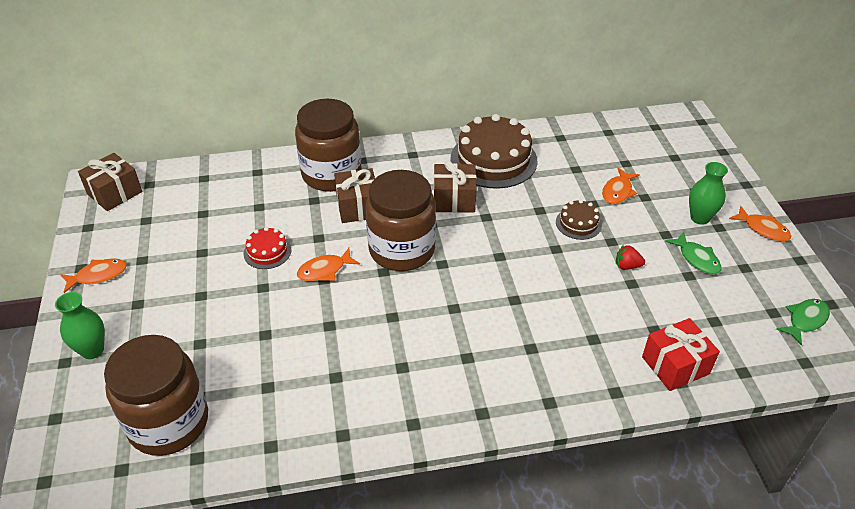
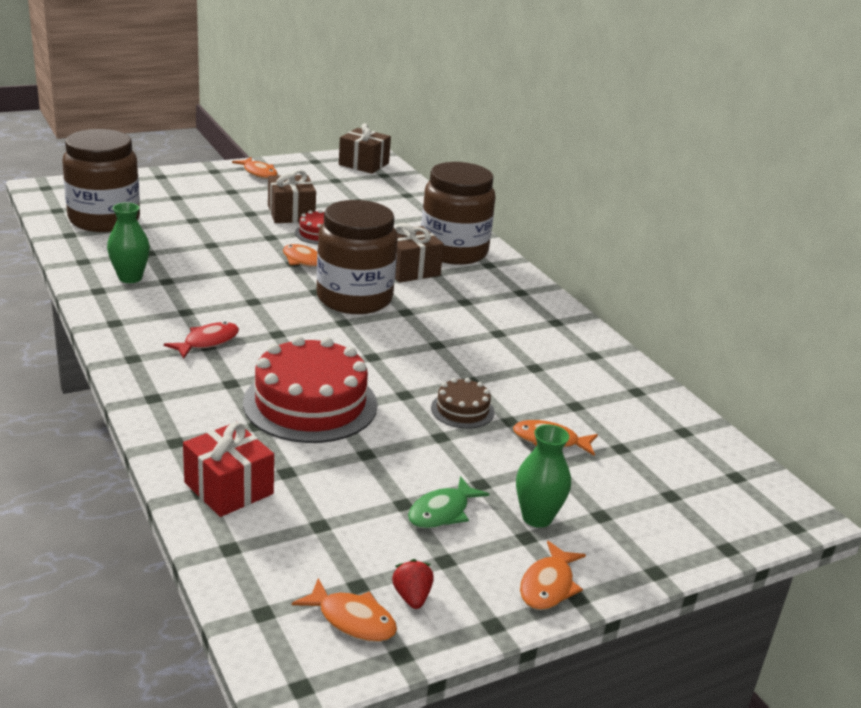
camera: 70 degrees right, 15 degrees down
(92, 350) = (175, 183): green vase -> green vase (130, 278)
(454, 199) = (456, 322): brown gift -> brown gift (291, 214)
(461, 356) = (207, 342): none -> red fish
(493, 160) = (549, 344): brown cake -> none
(565, 303) = (310, 403): none -> red cake
(627, 266) = (398, 450): red strawberry -> red strawberry (412, 597)
(805, 320) = (352, 620): green fish -> orange fish

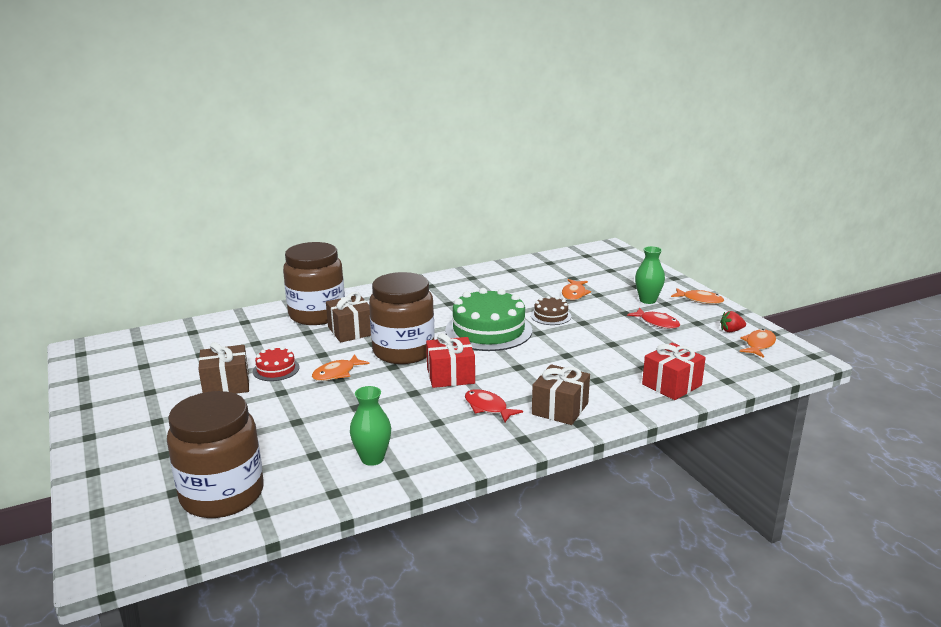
camera: 85 degrees left, 5 degrees down
(259, 173) = (107, 408): orange fish -> none
(288, 324) = (450, 376): none -> red gift
(310, 403) = (562, 363): red cake -> none
(363, 164) = (103, 352): brown gift -> brown gift (560, 408)
(412, 356) = (488, 330): none -> green cake
(442, 512) = (657, 323): green fish -> red fish

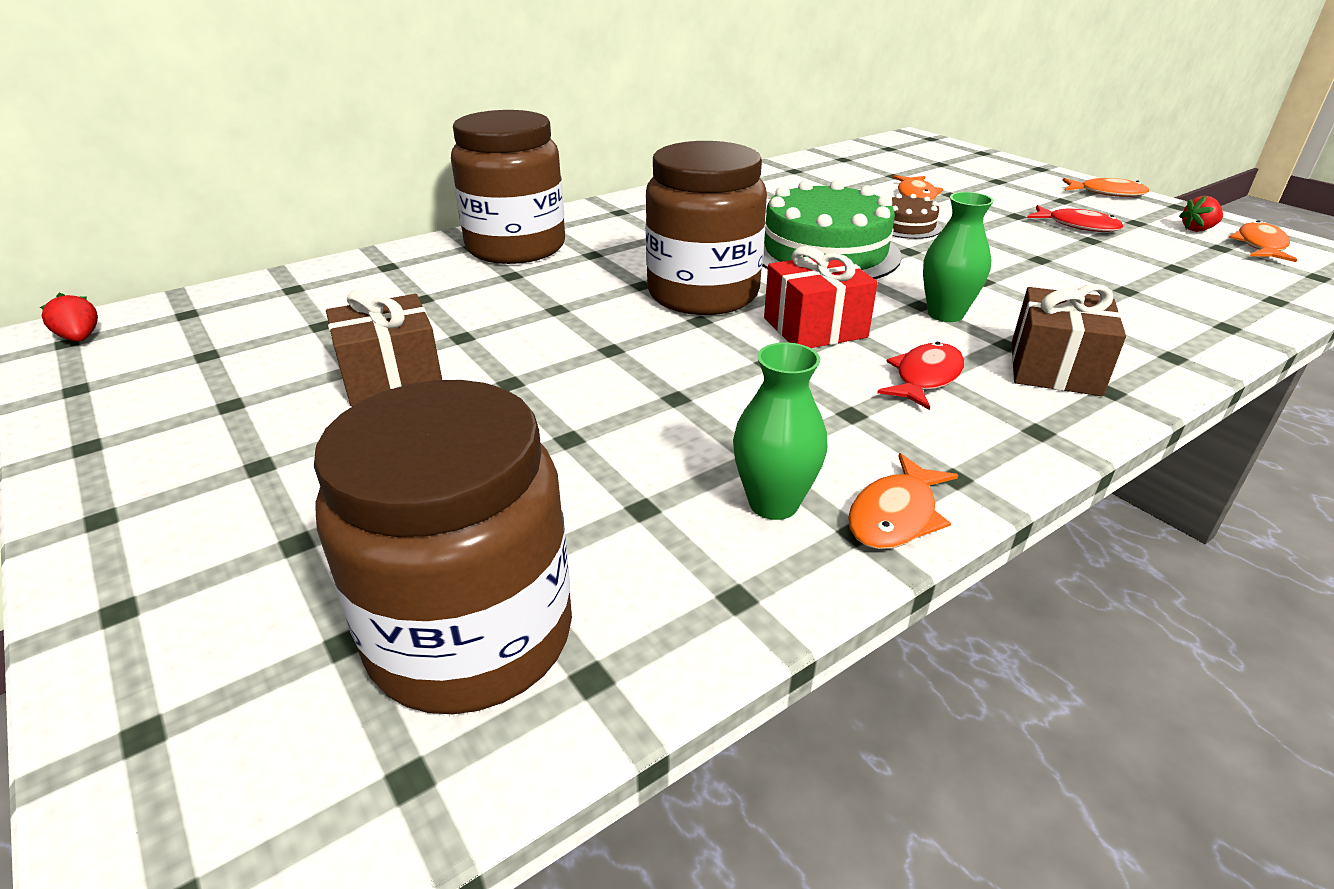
camera: 10 degrees left, 10 degrees up
(87, 352) = (80, 338): none -> red strawberry
(276, 369) = (481, 341): red cake -> none
(337, 373) = (602, 339): orange fish -> orange fish (895, 515)
(351, 331) = (589, 268): brown gift -> none
(488, 407) = (925, 377): red fish -> red fish turned 90 degrees clockwise
(647, 300) = (1032, 197): green vase -> green vase (945, 314)
(671, 385) = (1198, 313): red gift -> none

